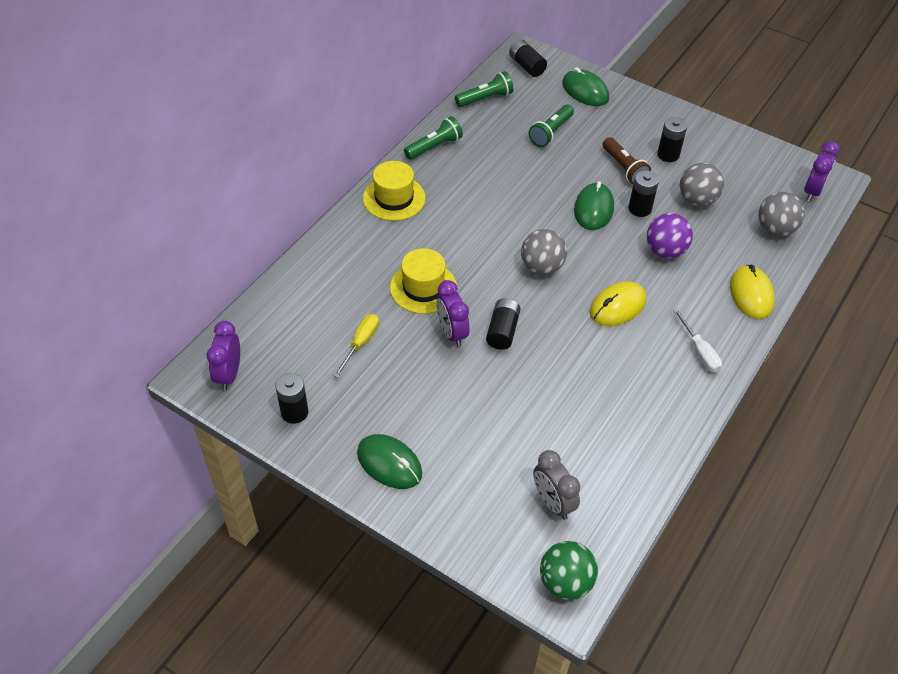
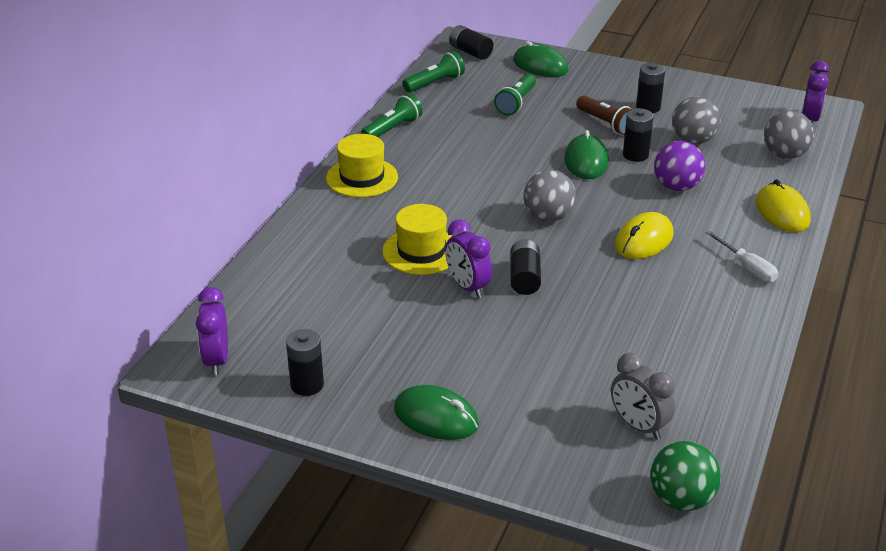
camera: 10 degrees left, 15 degrees down
(361, 343) = (365, 310): yellow screwdriver -> none

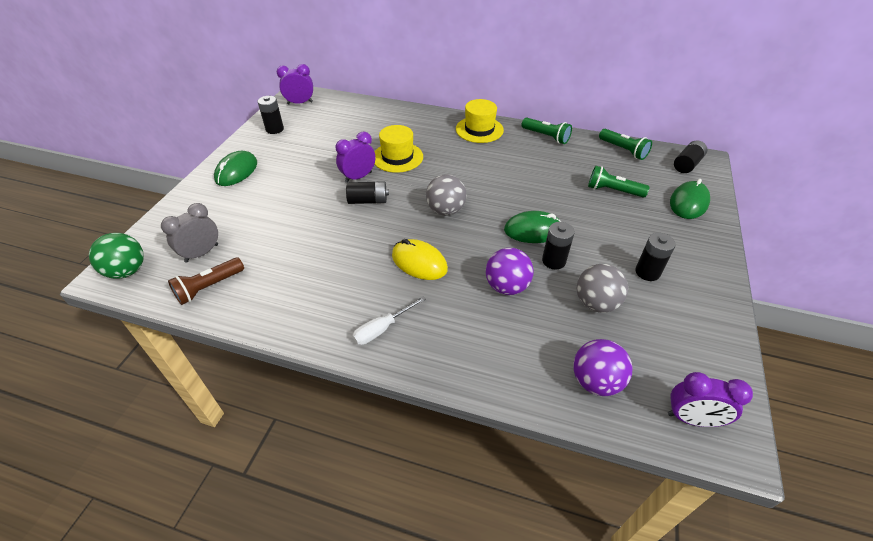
camera: 85 degrees right, 10 degrees up
(606, 123) = (602, 243): brown flashlight -> brown flashlight (209, 287)
(782, 212) = (478, 366): yellow mouse -> none
(784, 155) = (595, 381): grey ball -> purple ball

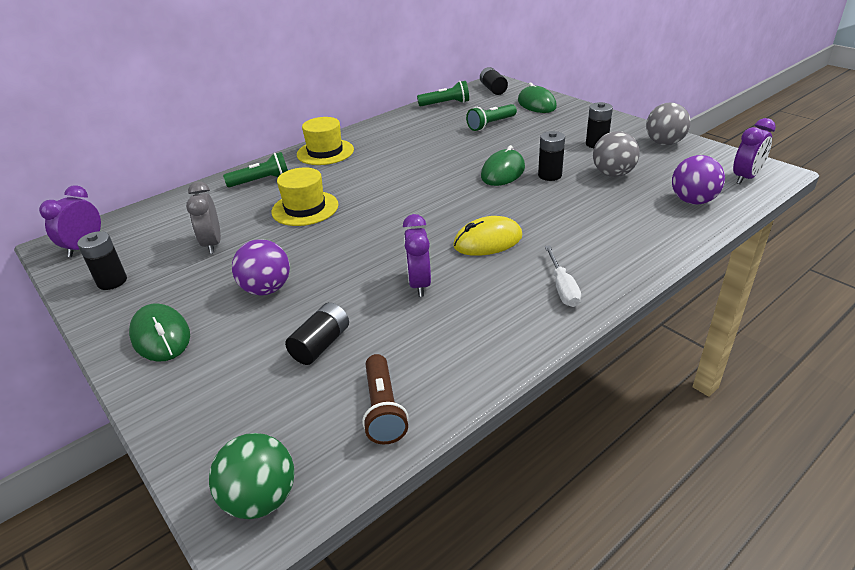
camera: 55 degrees left, 10 degrees down
(202, 253) = (305, 404): grey clock -> grey clock (212, 244)
(358, 177) = (306, 242): purple clock -> purple clock (419, 284)
(368, 201) = (356, 246): black battery -> black battery (321, 344)
(445, 210) = (427, 205): grey ball -> grey ball (664, 143)
(506, 287) = (561, 206): purple ball -> purple ball (267, 289)
(546, 136) = (383, 126): green flashlight -> green flashlight (261, 181)

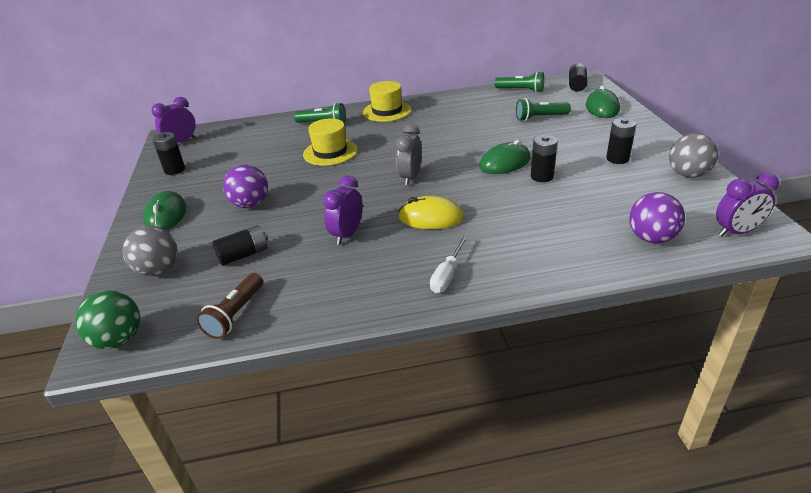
camera: 30 degrees right, 0 degrees up
(212, 244) = (250, 161): grey clock -> grey clock (410, 177)
(613, 174) = (601, 191): grey ball -> grey ball (158, 270)

